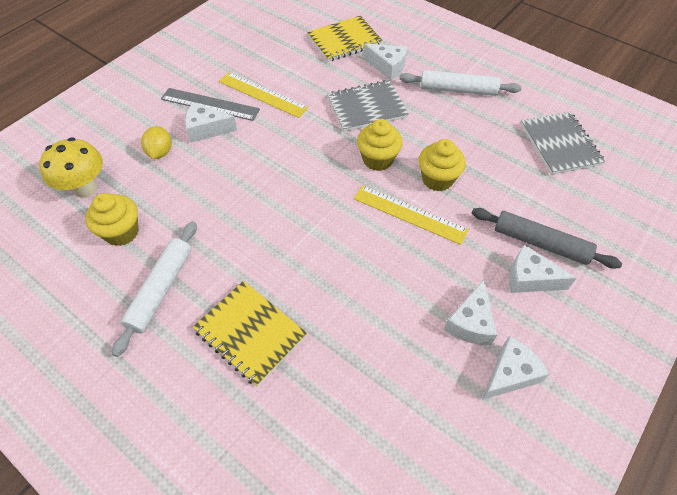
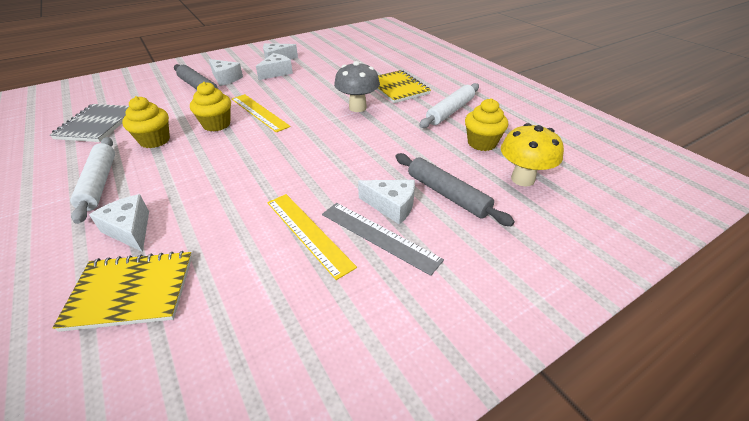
camera: 160 degrees left, 15 degrees down
(160, 152) = (447, 194): yellow lemon -> grey rolling pin
(291, 260) = (357, 107): none -> grey mushroom
(366, 108) = (208, 188): grey notebook -> none
(378, 159) = (246, 145): yellow cupcake -> yellow cupcake (155, 140)
(458, 90) = (99, 183): white rolling pin -> white rolling pin turned 45 degrees clockwise

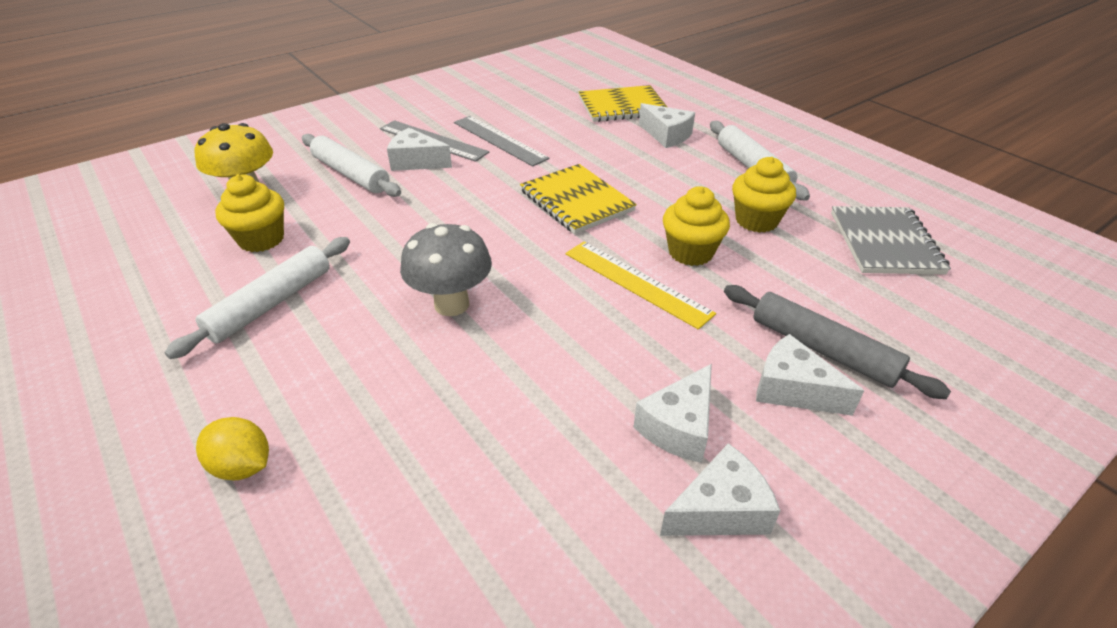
camera: 175 degrees right, 0 degrees up
(308, 233) = (499, 140): yellow ruler -> grey ruler
(397, 88) = (355, 373): yellow notebook -> yellow notebook (576, 201)
(427, 71) = (242, 466): none -> yellow lemon
(447, 194) = (351, 174): grey rolling pin -> white rolling pin

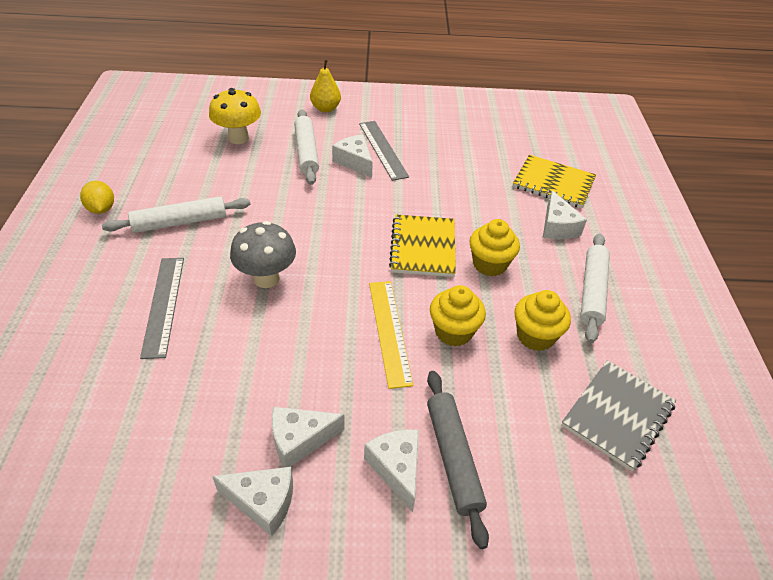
camera: 35 degrees right, 5 degrees up
(242, 466) = (82, 310): yellow lemon -> yellow lemon (101, 209)
(261, 239) = (215, 175): yellow cupcake -> yellow cupcake (489, 264)
(324, 130) = (325, 108): none -> yellow pear
(499, 140) = (427, 170): grey ruler -> grey ruler (164, 305)

